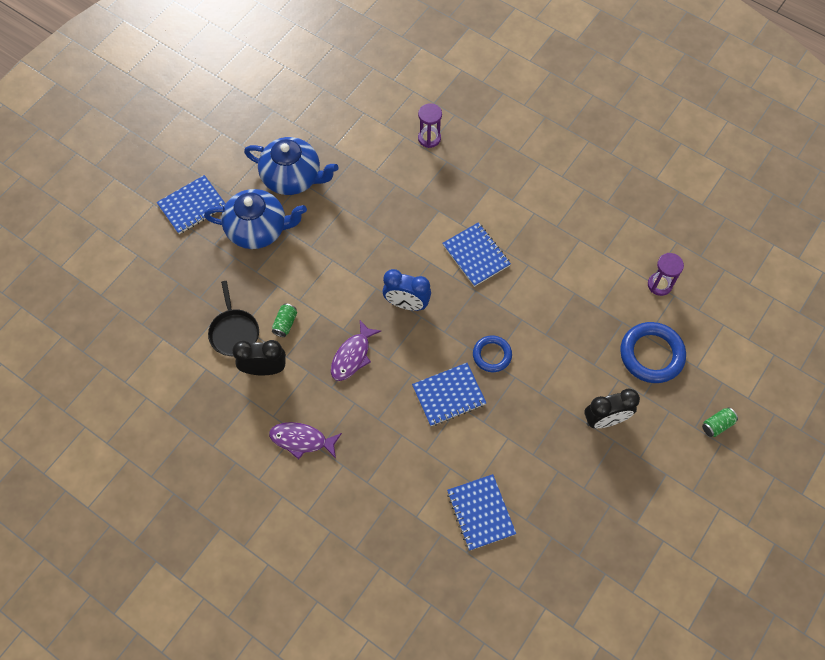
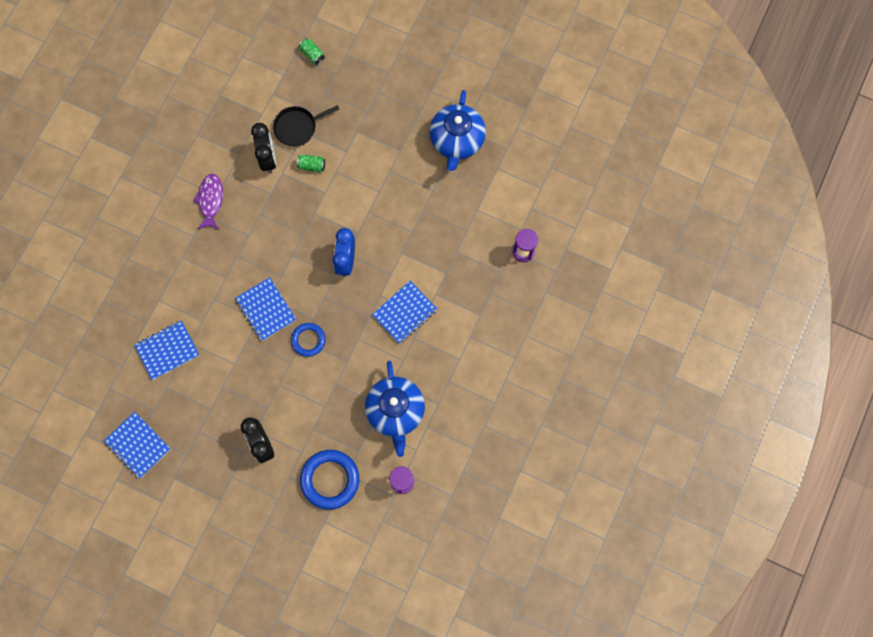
camera: 80 degrees right, 10 degrees up
(192, 206) = (412, 65): blue notebook -> blue notebook (138, 445)
(258, 229) = (398, 124): blue teapot -> blue teapot (395, 411)
(352, 356) = (290, 225): purple fish -> none
(717, 425) = (270, 543): green can -> green can (312, 55)

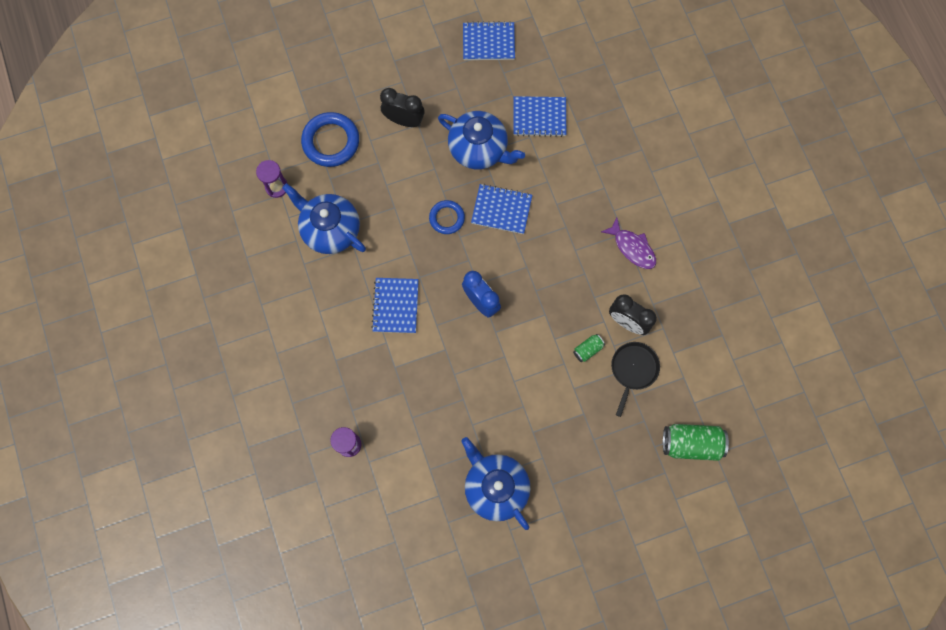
camera: 135 degrees right, 0 degrees up
(167, 350) = (539, 117): blue notebook -> blue notebook turned 75 degrees clockwise
(234, 368) = (479, 149): none -> blue teapot
(312, 55) = (691, 443): green can -> green can, size x1.95

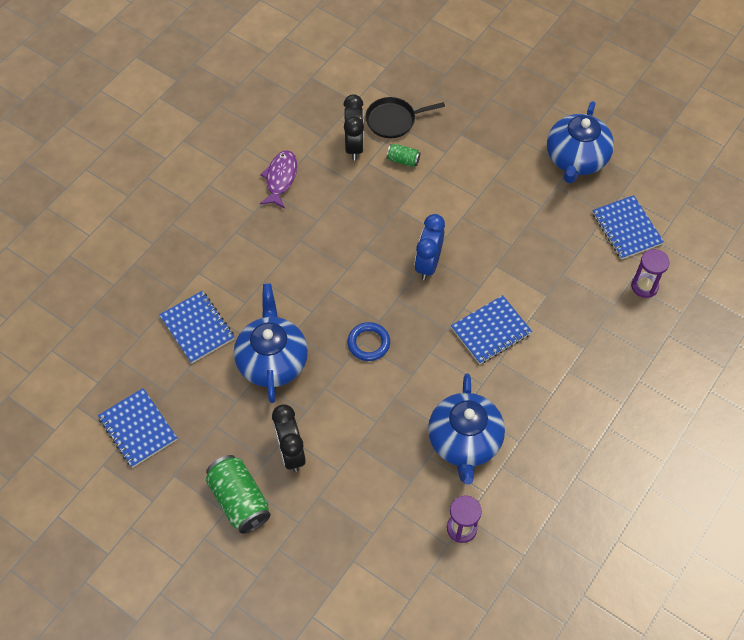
camera: 125 degrees left, 15 degrees down
(331, 141) = (369, 509): blue ring -> none
(501, 210) = (323, 302): blue notebook -> blue notebook (626, 228)
(691, 443) = (421, 53): green can -> green can (239, 500)

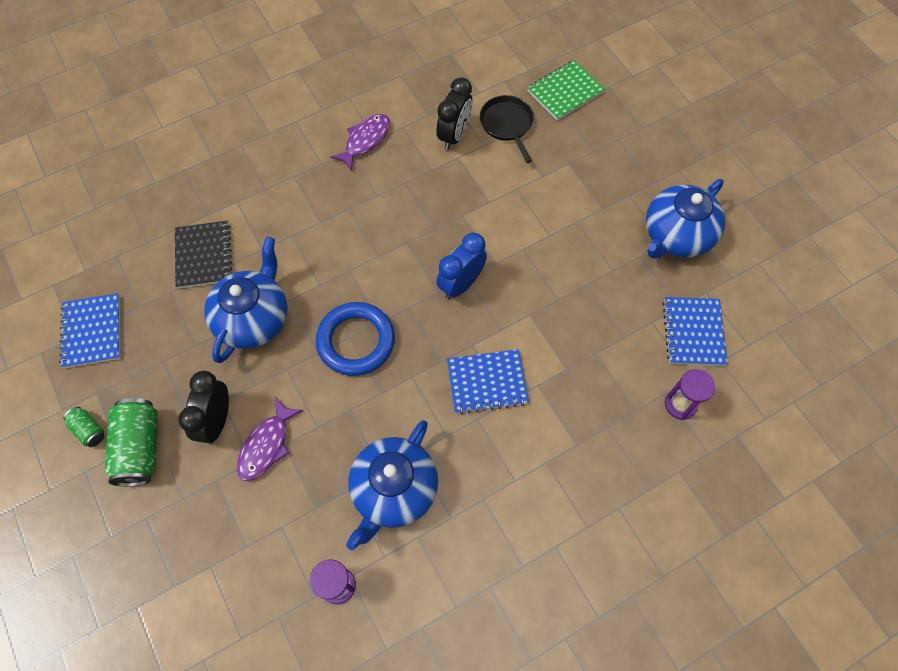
camera: 25 degrees right, 5 degrees up
(197, 328) = (203, 255): blue notebook -> black notebook
(343, 452) = (266, 445): none -> purple fish
(368, 343) = (356, 341): blue ring -> blue ring, size x1.66
(393, 120) = (507, 124): black pan -> black pan turned 60 degrees clockwise
(403, 160) = (494, 168): green can -> green can (89, 430)
(426, 75) = (565, 92): none -> green notebook

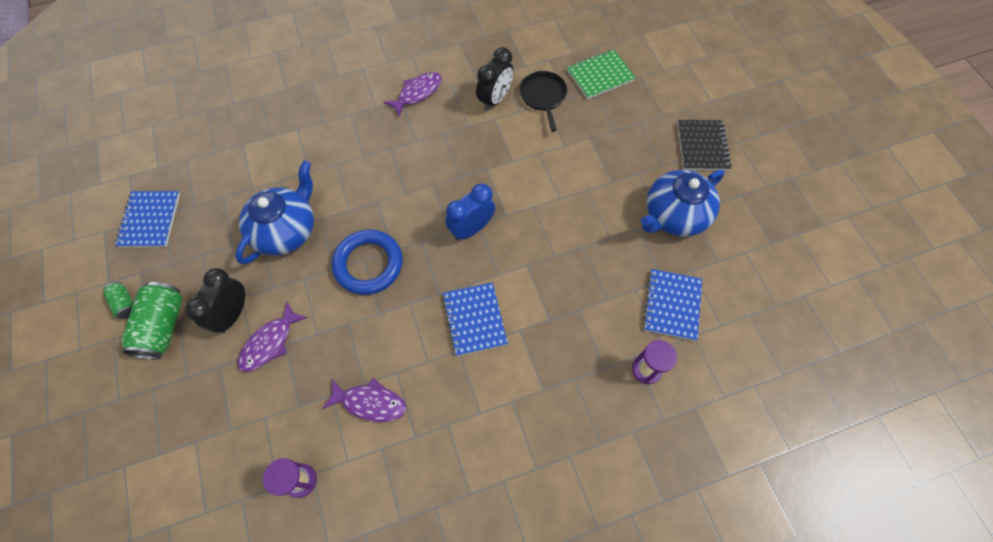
camera: 10 degrees right, 0 degrees up
(203, 255) = (258, 170): black notebook -> black notebook (702, 146)
(394, 490) = (370, 402): blue teapot -> purple fish
(487, 382) = (474, 319): blue notebook -> blue notebook turned 75 degrees clockwise

